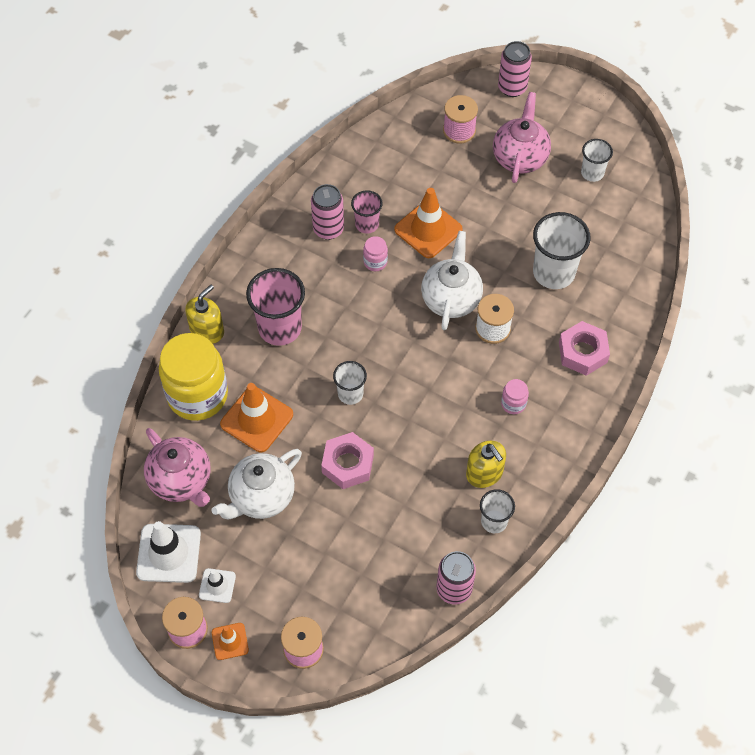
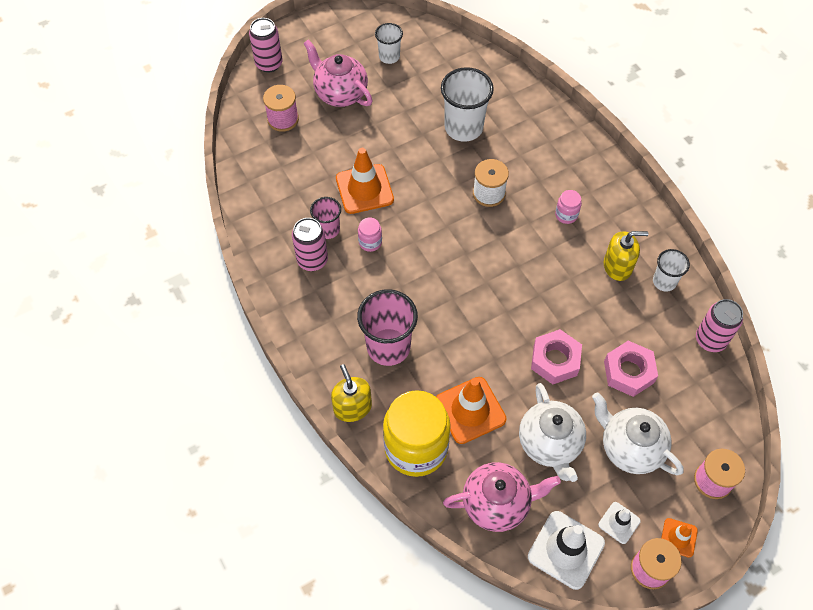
camera: 60 degrees left, 0 degrees up
(350, 394) = (488, 325): white cup -> none
(451, 298) = (442, 207): white teapot -> white teapot (629, 447)
(583, 352) = (547, 147): pink nut -> pink nut (629, 372)

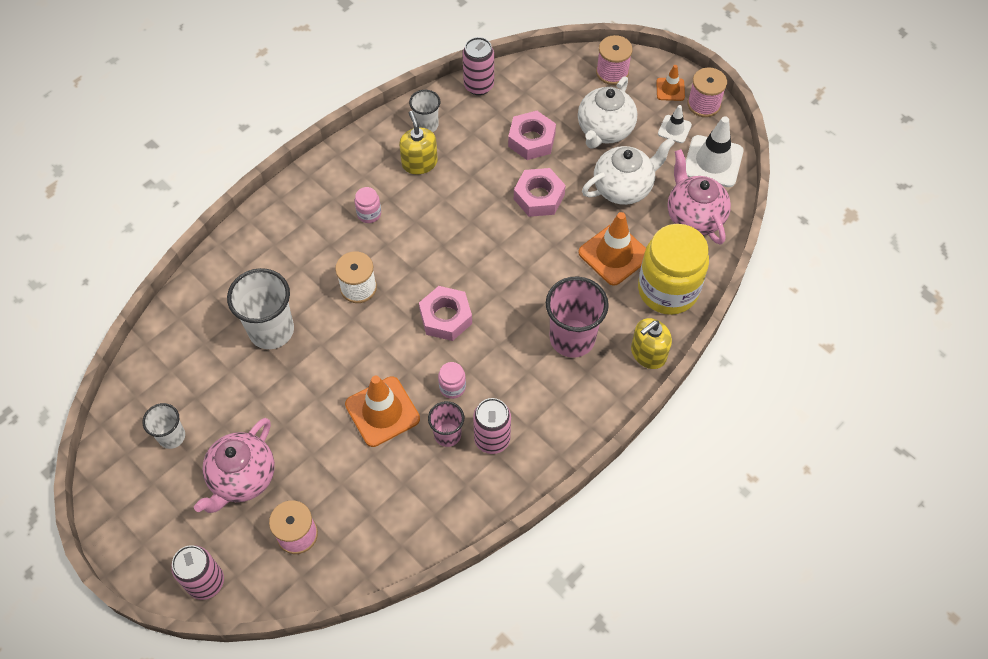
camera: 105 degrees left, 0 degrees up
(440, 252) = (445, 317): none -> pink nut

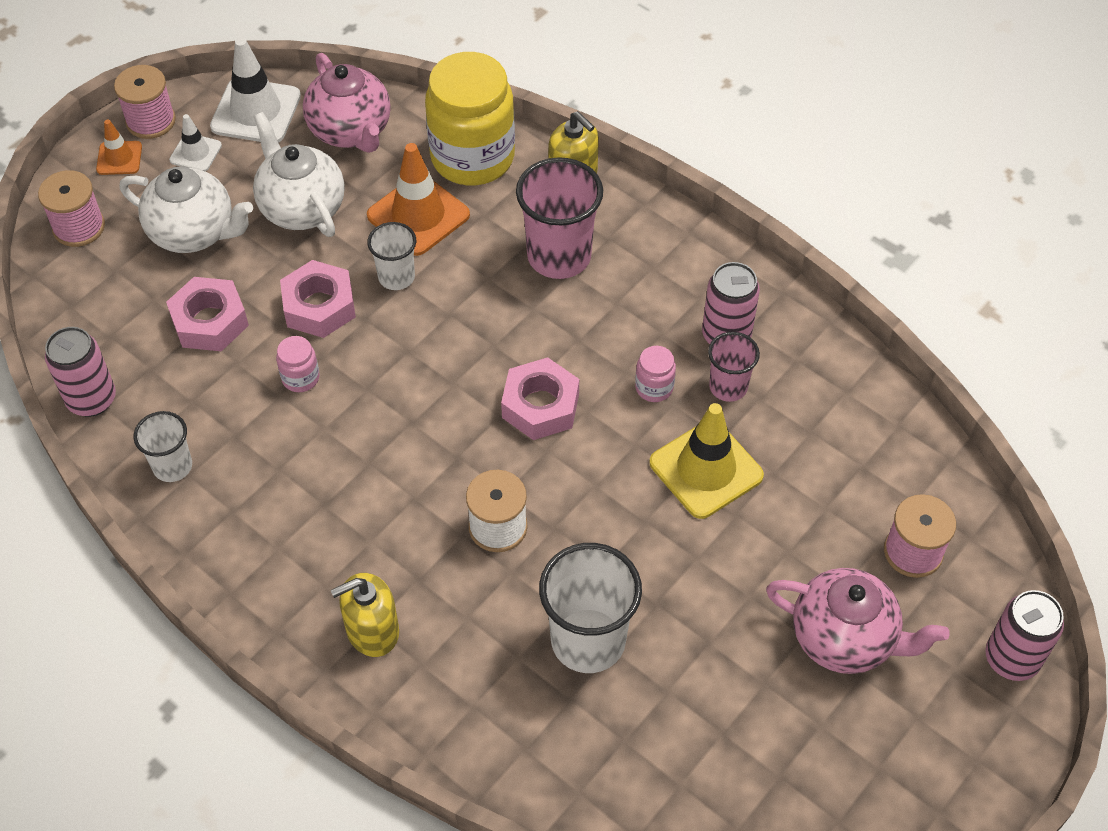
camera: 95 degrees left, 5 degrees down
(172, 436) = (797, 755): white cup -> white cup (396, 277)
(369, 214) = (355, 529): pink jar -> pink jar (300, 378)
(382, 411) = (706, 469): orange traffic cone -> yellow traffic cone
(419, 163) = (252, 468): yellow soap dispenser -> yellow soap dispenser (372, 630)
(694, 216) = (351, 131): pink teapot -> pink teapot turned 90 degrees counterclockwise

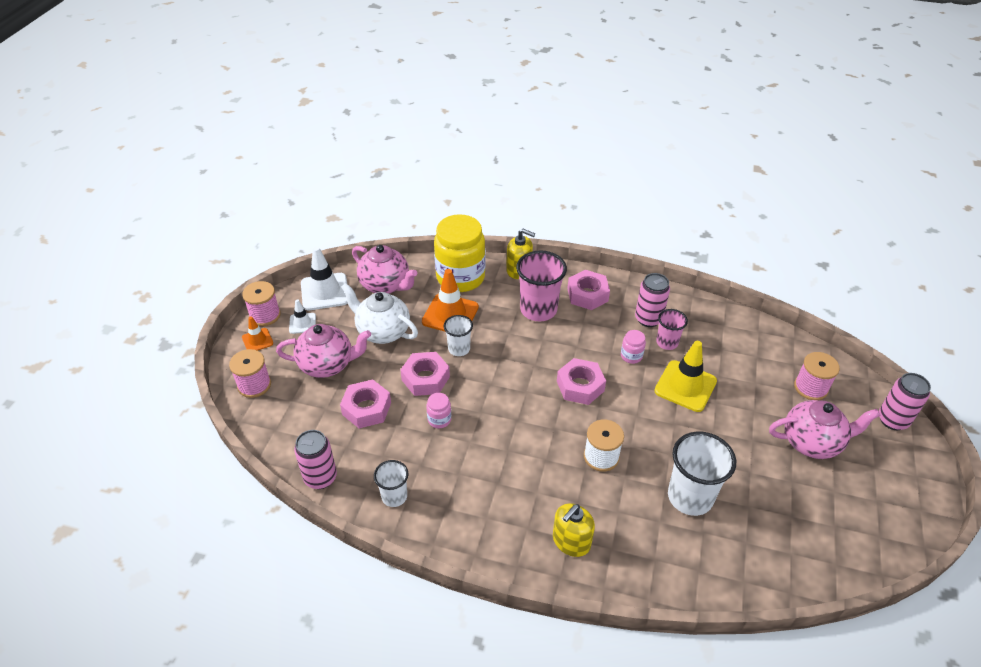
camera: 25 degrees left, 10 degrees down
(194, 232) = (327, 365): white teapot -> pink teapot
(655, 258) = (587, 295): none -> pink nut

